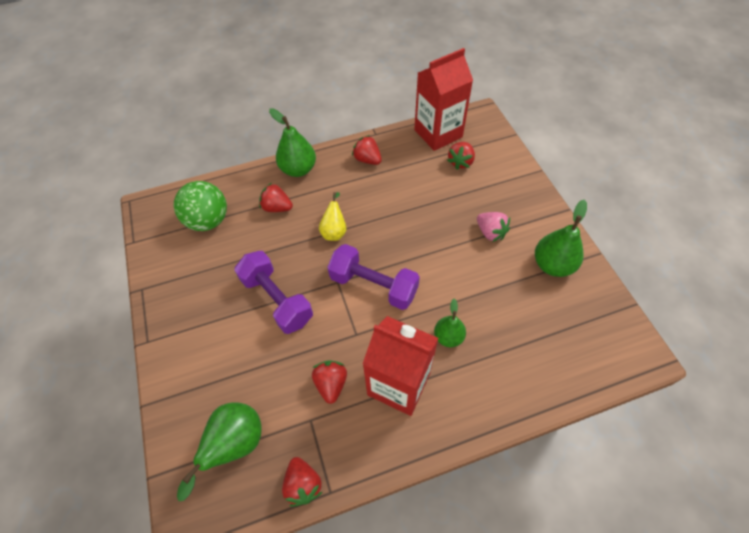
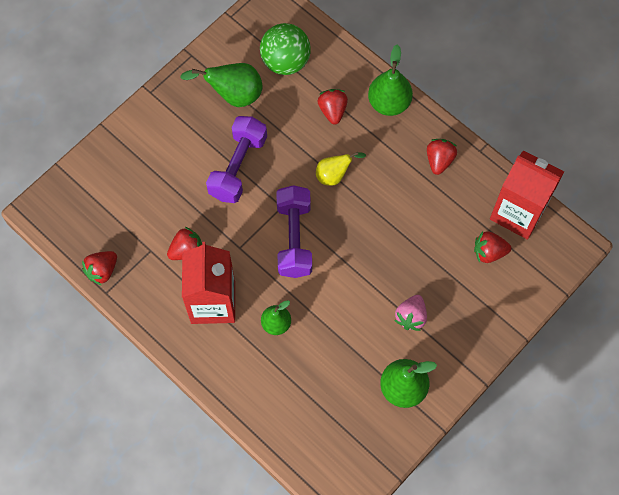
camera: 60 degrees right, 10 degrees up
(235, 445) = (106, 207): green pear -> green pear (233, 95)

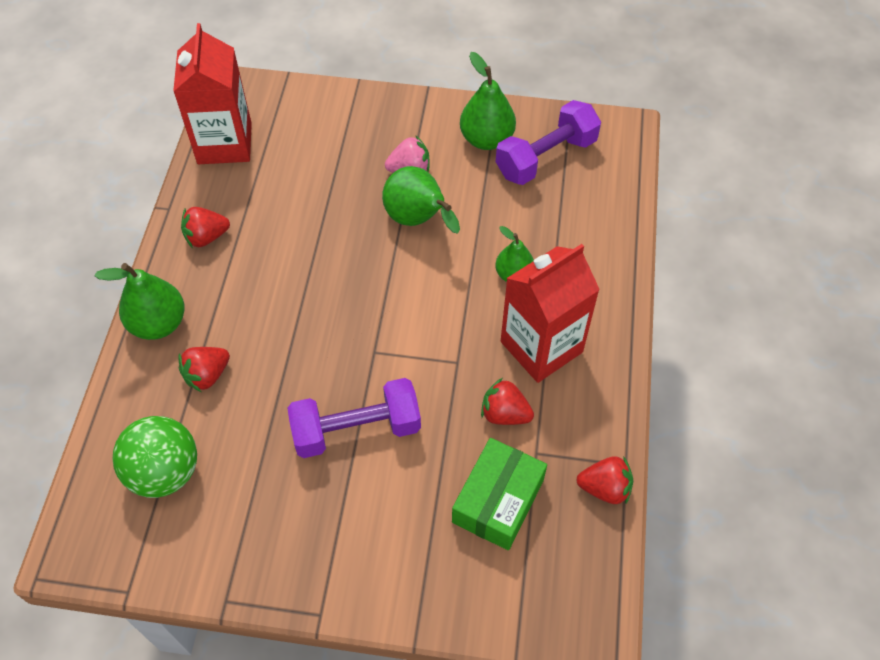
camera: 125 degrees left, 10 degrees down
(140, 211) = (498, 501): none -> green box
(233, 95) = (256, 502): green pear -> green pear (418, 220)
(294, 238) = (404, 316): purple dumbbell -> purple dumbbell (546, 157)
(334, 175) = (296, 323): yellow pear -> none
(489, 252) = (288, 145): red strawberry -> none

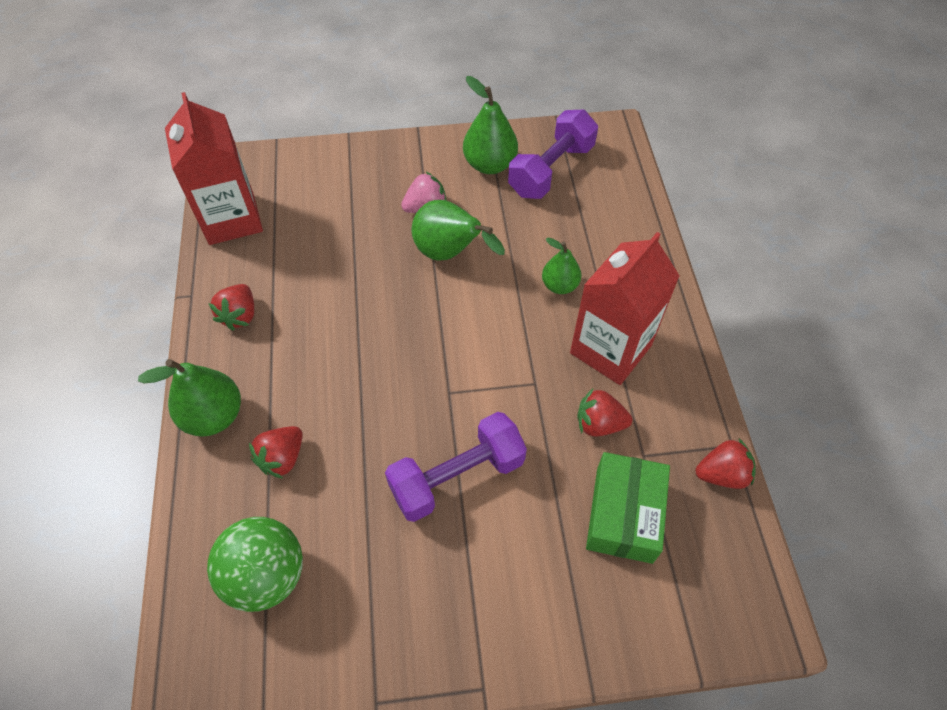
camera: 15 degrees left, 0 degrees up
(206, 237) = (240, 315): red strawberry -> red strawberry turned 45 degrees counterclockwise

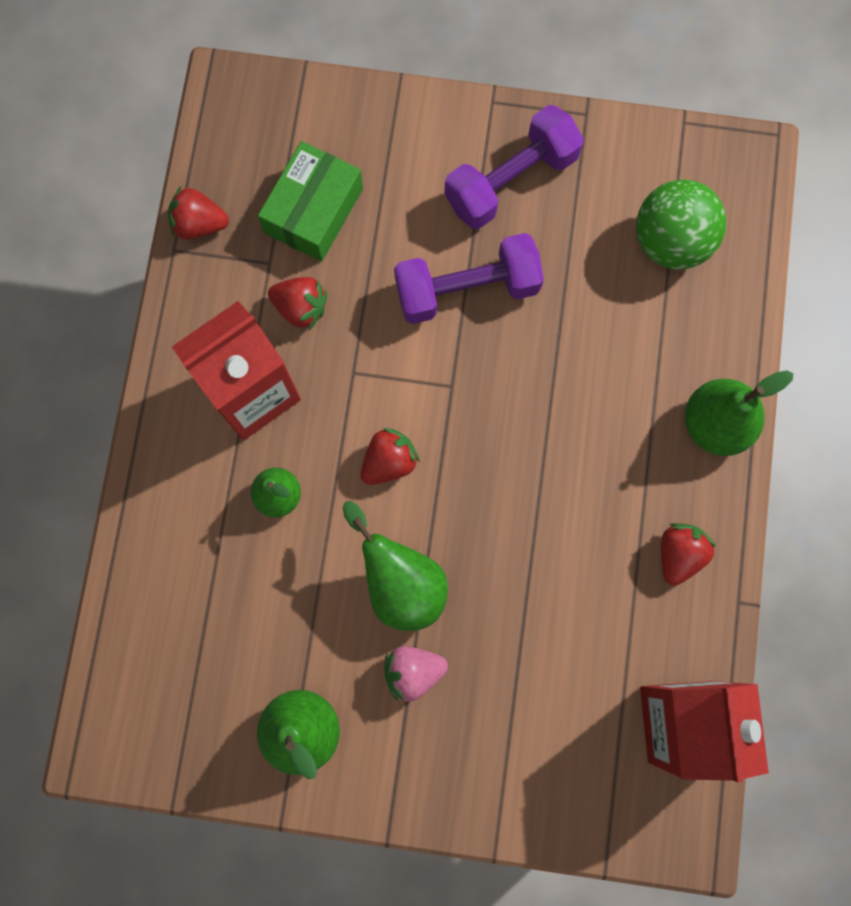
camera: 165 degrees left, 20 degrees up
(282, 458) = (644, 355): red strawberry -> red strawberry (389, 462)
(551, 170) = (219, 694): purple dumbbell -> purple dumbbell (511, 180)

